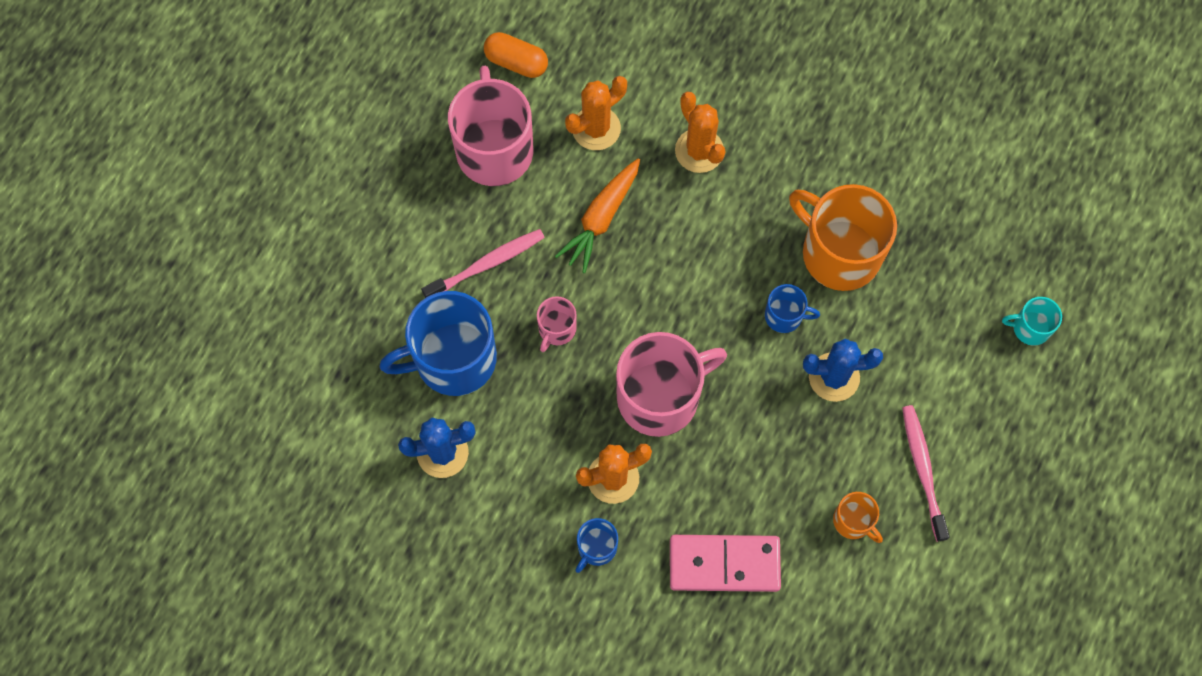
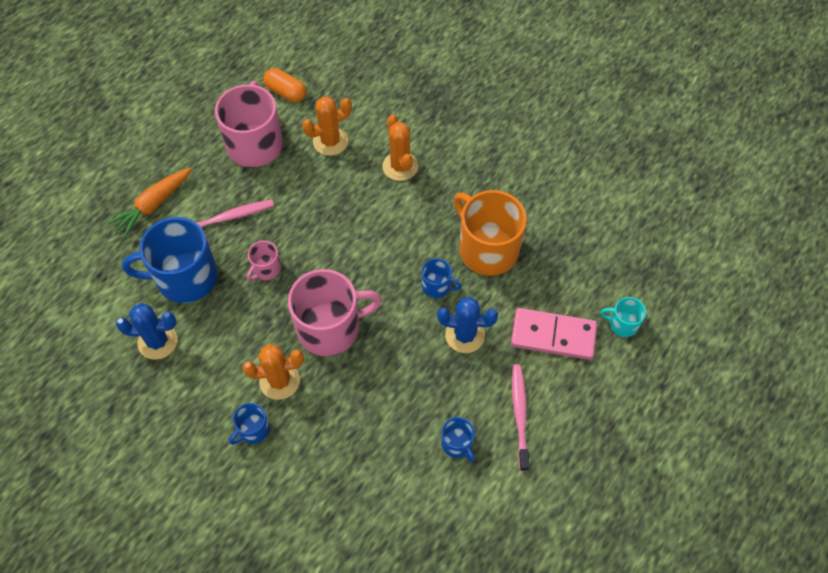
camera: 10 degrees right, 10 degrees down
(601, 218) = (318, 200): orange carrot -> orange carrot (153, 205)
(724, 564) = (348, 460): pink domino -> pink domino (553, 336)
(853, 521) = (457, 444): orange mug -> blue mug

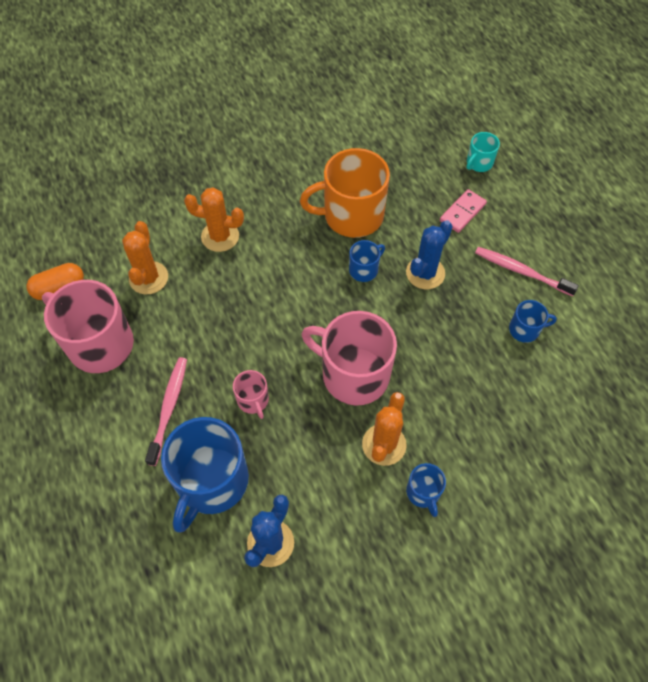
camera: 60 degrees left, 0 degrees up
(153, 205) = (99, 475): orange carrot -> none
(330, 328) = (353, 374): pink mug -> pink mug turned 75 degrees counterclockwise
(553, 336) = (462, 212): pink domino -> pink domino, size x0.63

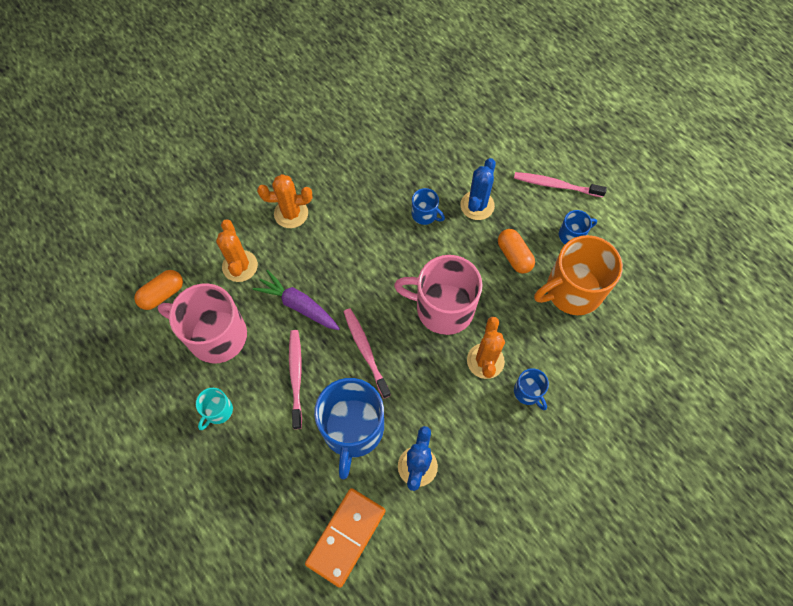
camera: 15 degrees left, 5 degrees up
(165, 601) = (346, 537): none -> orange domino
(196, 333) = (298, 305): none -> purple carrot
(253, 400) = (365, 351): pink mug -> pink toothbrush
(352, 215) = (400, 168): orange mug -> orange mug (572, 290)
(364, 269) = (425, 214): blue mug -> blue mug turned 90 degrees clockwise
(451, 337) = (514, 256): none -> orange capsule
(462, 212) = (493, 144): pink domino -> none
(479, 163) = (494, 96): turquoise mug -> turquoise mug (218, 411)

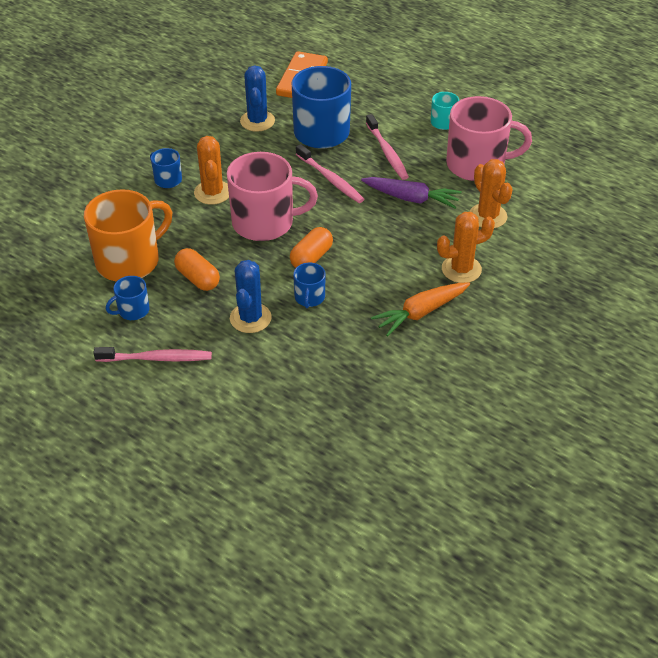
camera: 165 degrees right, 20 degrees down
(162, 294) = (548, 182): orange capsule -> orange capsule (311, 257)
(341, 179) = (421, 313): none -> orange carrot
(425, 214) = (309, 297): blue mug -> blue mug turned 105 degrees counterclockwise

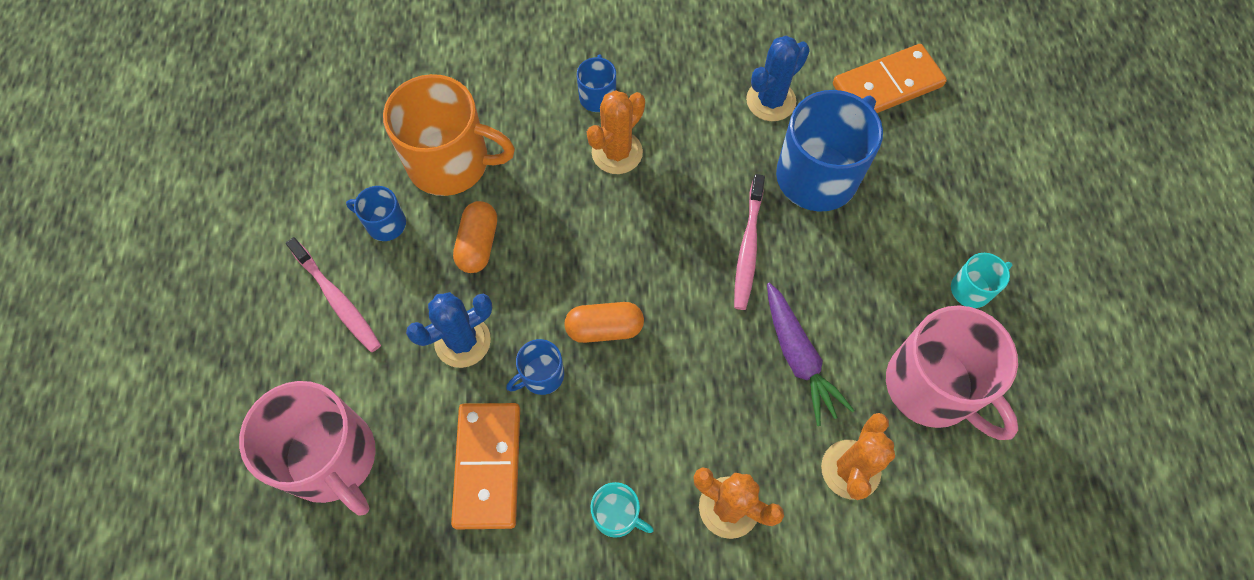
camera: 50 degrees right, 20 degrees up
(264, 222) = (617, 238): pink mug -> pink mug (331, 458)
(337, 348) = (488, 466): none -> orange domino
(387, 152) = (853, 270): pink toothbrush -> none
(421, 313) = (617, 515): orange carrot -> turquoise mug

